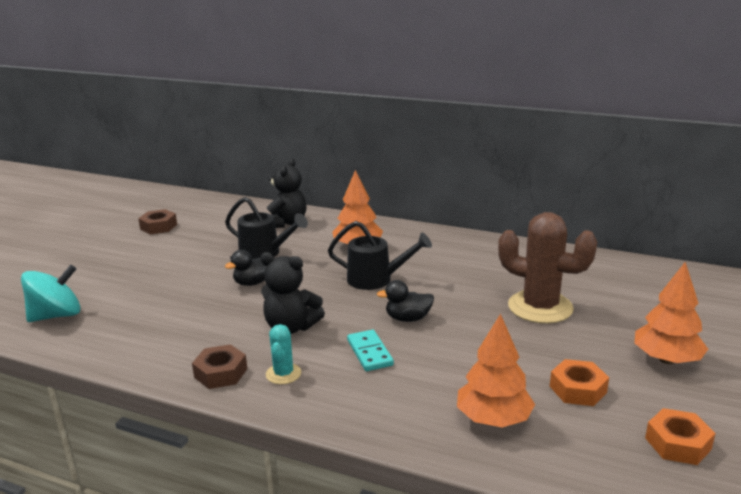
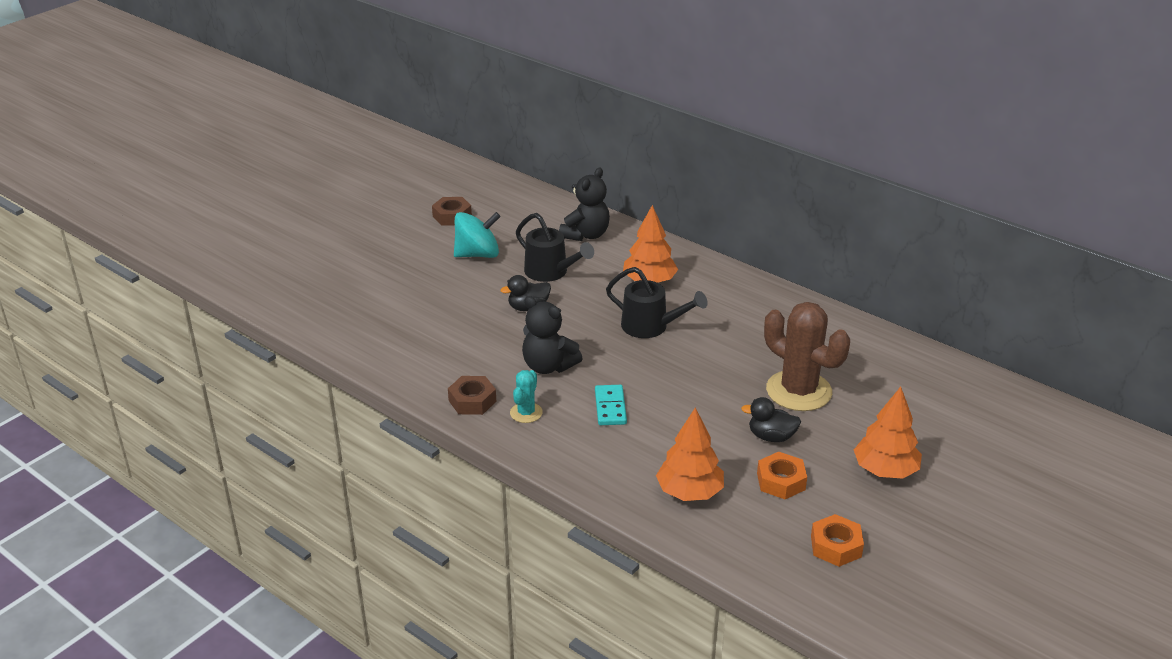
camera: 15 degrees right, 10 degrees up
(56, 315) = (340, 311): turquoise spinning top -> turquoise spinning top (477, 254)
(408, 318) = (662, 378): black duck -> black duck (771, 437)

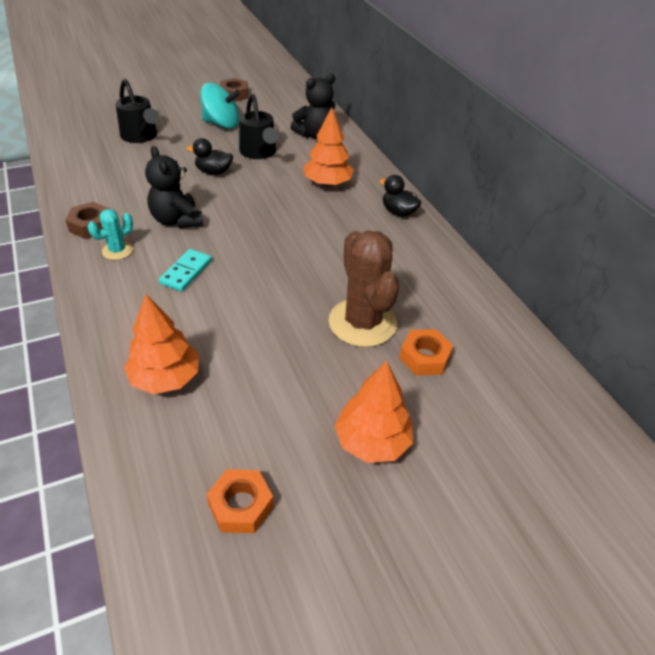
camera: 25 degrees right, 10 degrees up
(651, 327) = (291, 219): black watering can -> black watering can (141, 136)
(771, 437) = (294, 356): black duck -> black duck (398, 212)
(781, 481) = (258, 405): orange nut -> orange nut (424, 357)

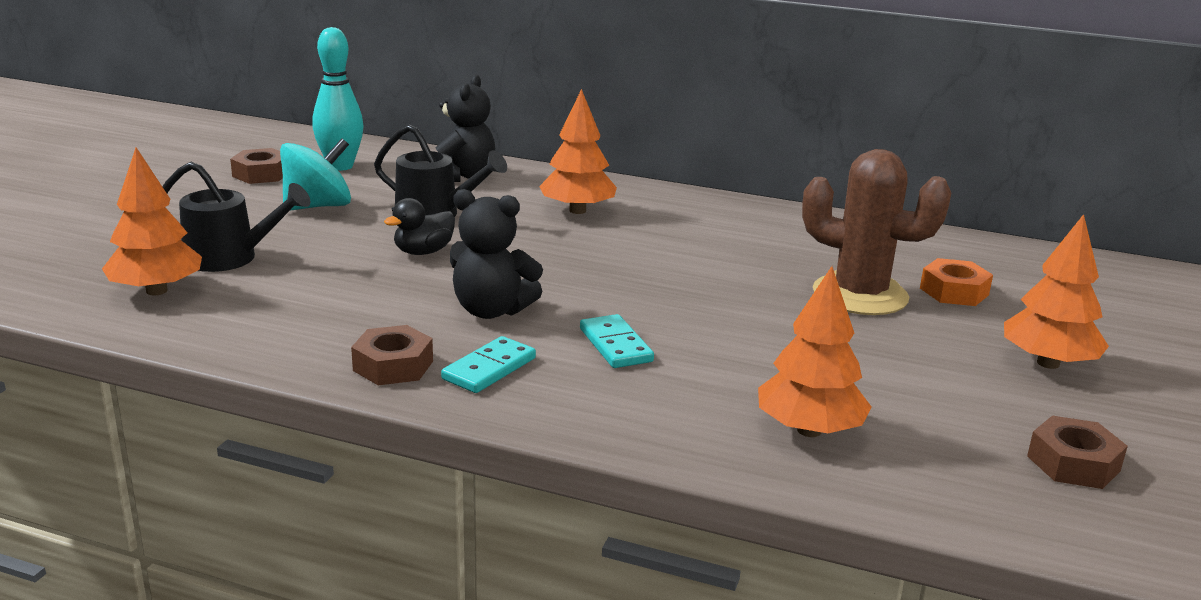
camera: 45 degrees left, 20 degrees down
(90, 140) = (157, 291): none -> orange tree
(117, 250) = (489, 369): turquoise cactus -> turquoise domino
(241, 505) = (1073, 463): orange nut -> brown nut
(273, 104) = (340, 166): none -> turquoise bowling pin
(398, 212) = (697, 204): black duck -> none

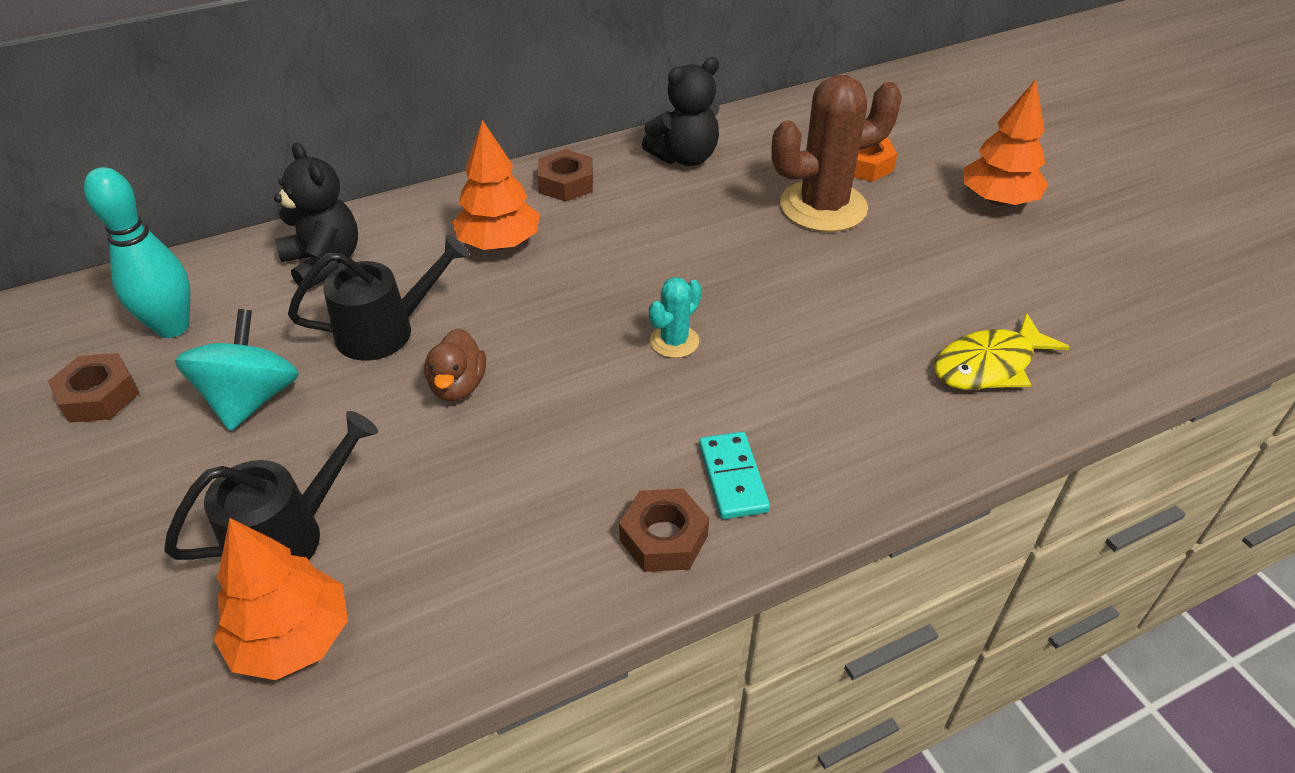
camera: 45 degrees left, 20 degrees up
(423, 252) = (458, 386): black duck -> brown duck
(491, 310) = (628, 413): black teddy bear -> black teddy bear (685, 157)
(591, 299) = (674, 341): none -> turquoise cactus
(615, 345) = (768, 379): turquoise domino -> none
(809, 430) = (989, 365): orange tree -> yellow fish
(1073, 463) = (1123, 282): brown nut -> brown nut (566, 183)

